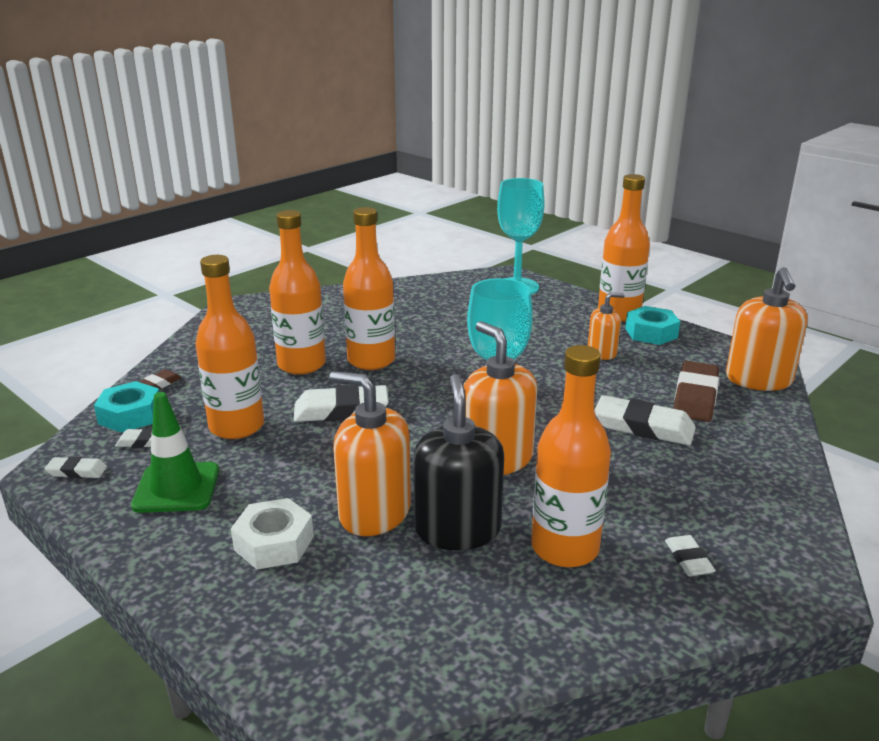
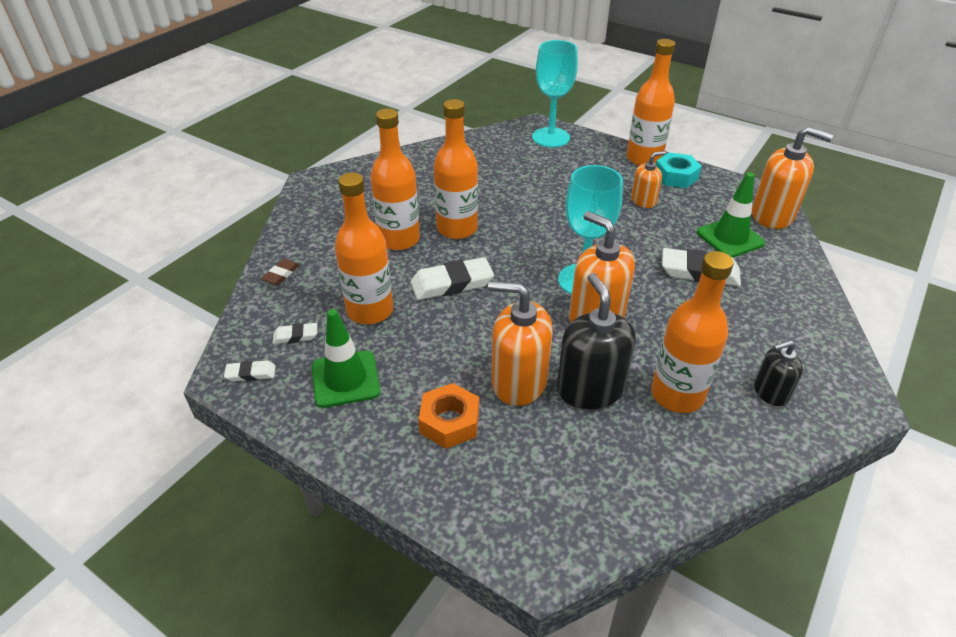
camera: 10 degrees left, 15 degrees up
(130, 415) = (271, 310): turquoise nut -> none
(274, 543) = (449, 422): white nut -> orange nut
(688, 559) = (770, 392): white eraser -> black soap dispenser
(695, 397) = (730, 238): brown eraser -> green traffic cone
(758, 380) = (772, 216): orange soap dispenser -> orange soap dispenser turned 60 degrees counterclockwise

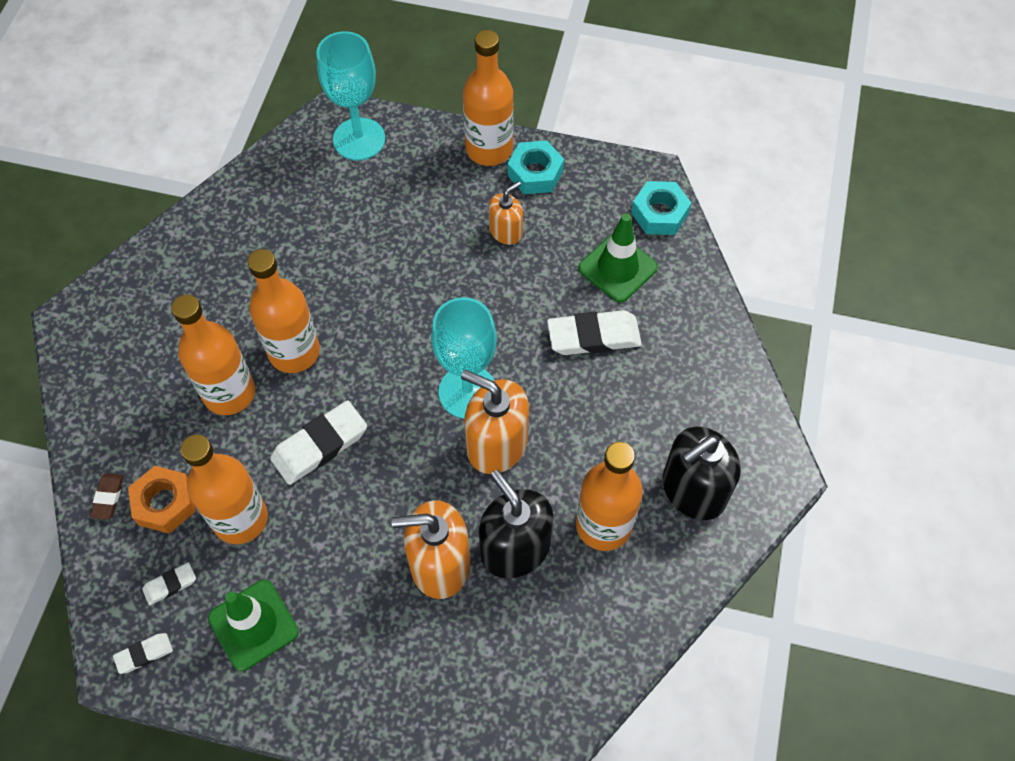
camera: 20 degrees left, 20 degrees up
(449, 422) = (385, 641): orange nut -> orange nut (165, 503)
(770, 392) = (693, 490): black soap dispenser -> black soap dispenser, size x1.75
(772, 216) = (659, 213): orange soap dispenser -> turquoise nut

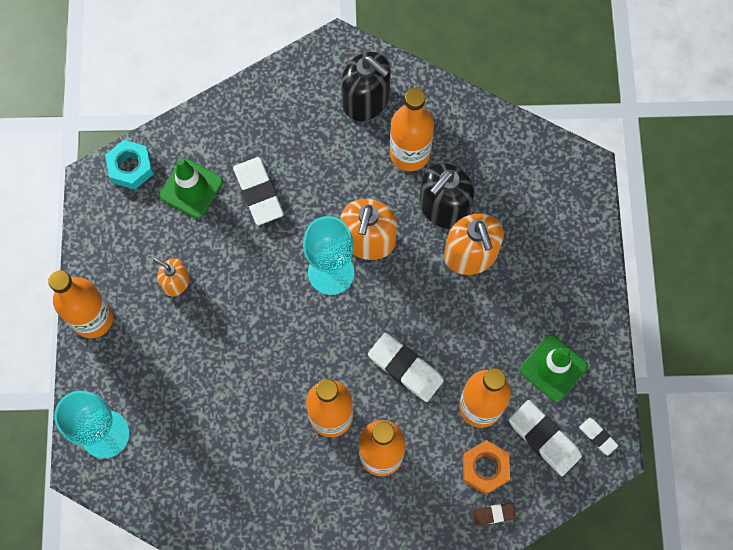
camera: 105 degrees left, 10 degrees up
(170, 585) = (544, 438): white eraser -> white eraser, size x1.94
(535, 173) = (110, 274): turquoise nut -> none

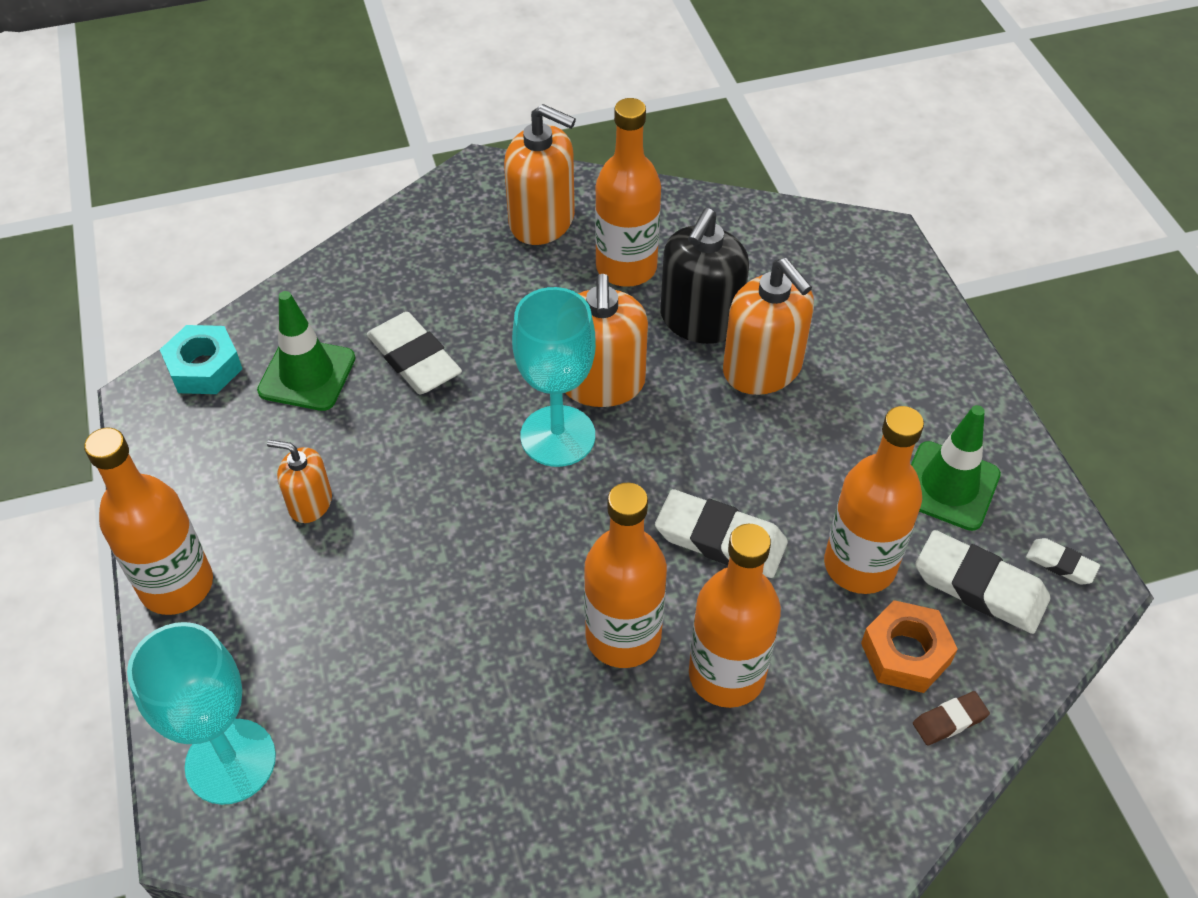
camera: 15 degrees left, 20 degrees down
(366, 100) = (542, 221): black soap dispenser -> orange soap dispenser

